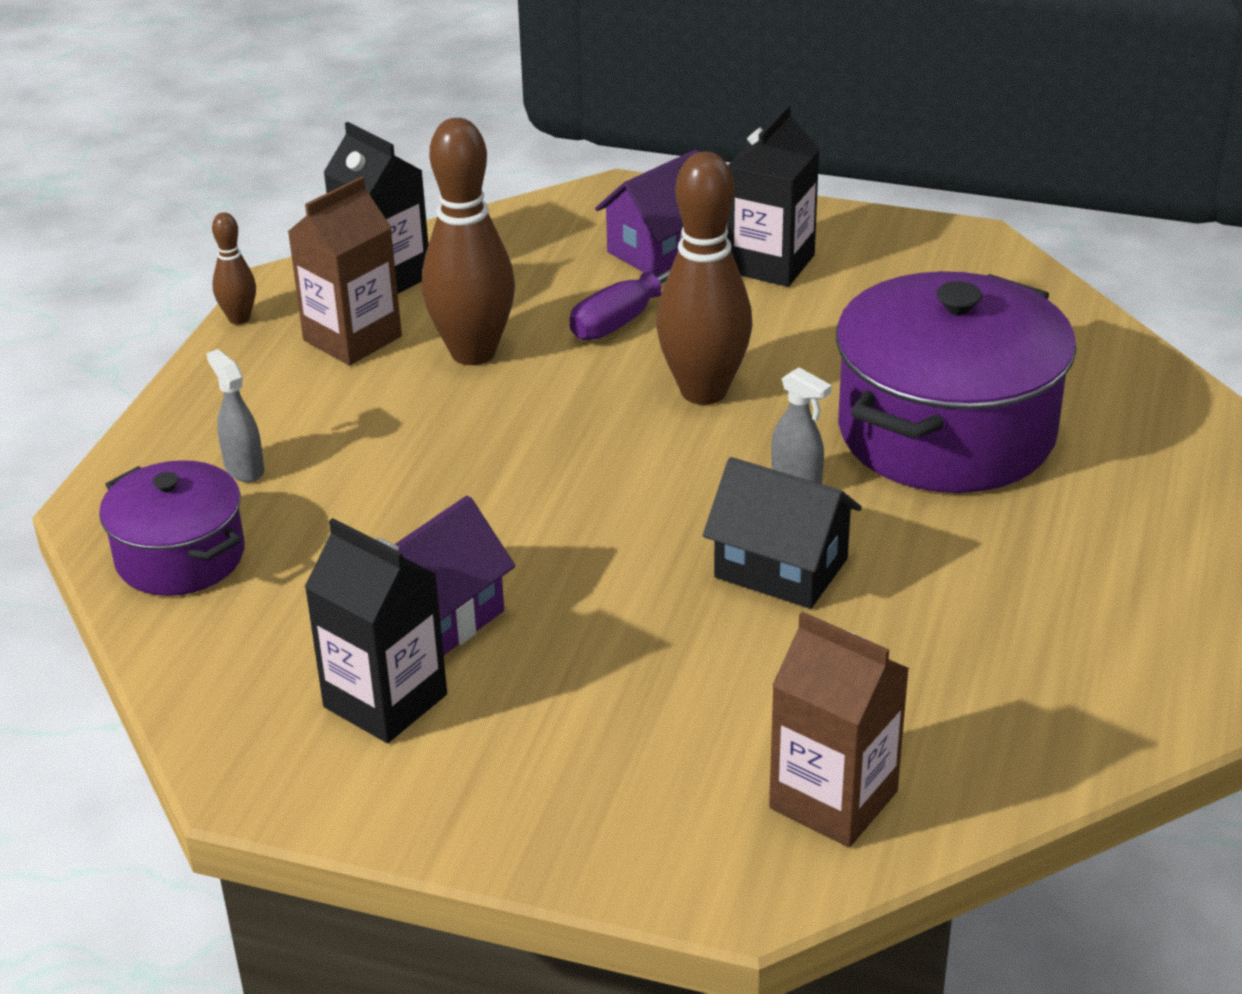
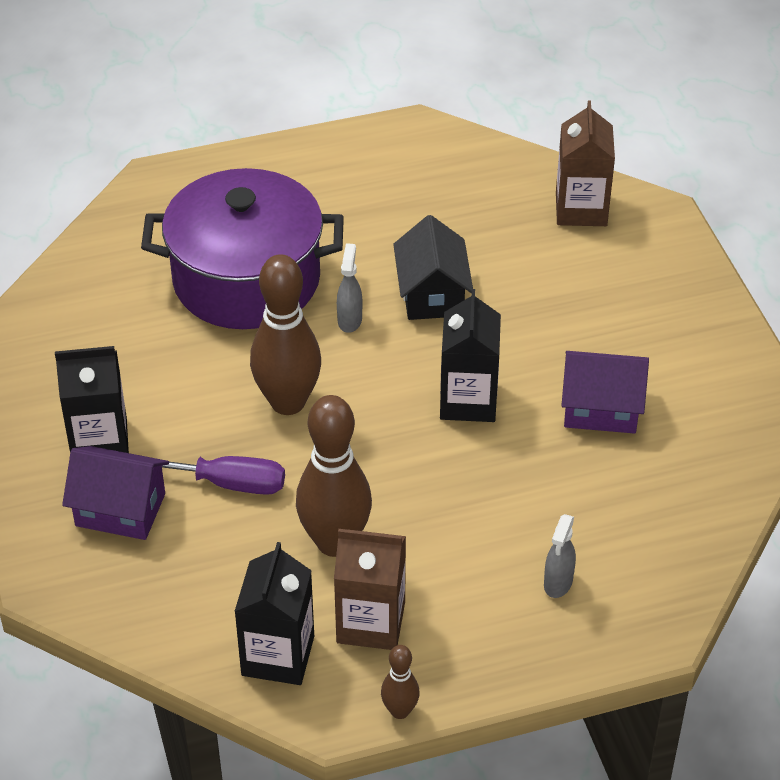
camera: 125 degrees left, 10 degrees up
(180, 557) = (660, 556): purple pot -> none
(385, 701) = (675, 393): black carton -> black carton (468, 401)

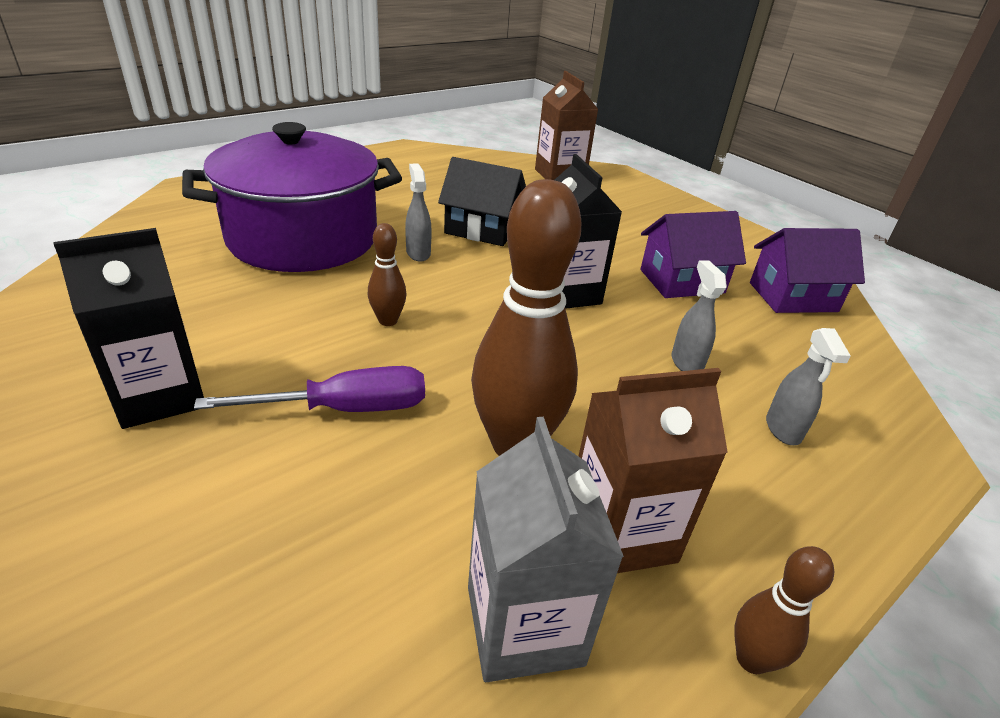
camera: 25 degrees left, 10 degrees down
(120, 510) = (205, 471): purple house -> purple house (793, 297)
(278, 655) = (524, 625): black carton -> grey carton
(288, 402) = (388, 321): brown bowling pin -> brown bowling pin, size x0.48
(432, 294) = (482, 229): black house -> black house turned 45 degrees counterclockwise
(526, 504) = (686, 363): none -> grey spray bottle

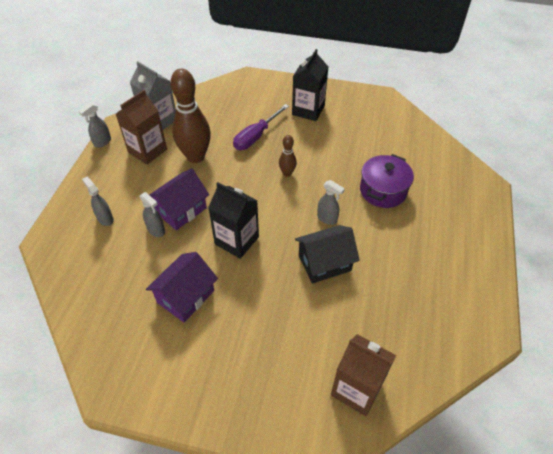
camera: 145 degrees right, 15 degrees up
(303, 238) = (383, 191): purple pot -> purple pot, size x0.56
(751, 659) = (102, 142): brown bowling pin -> grey spray bottle
(793, 297) = (115, 329): purple house -> purple house (181, 210)

